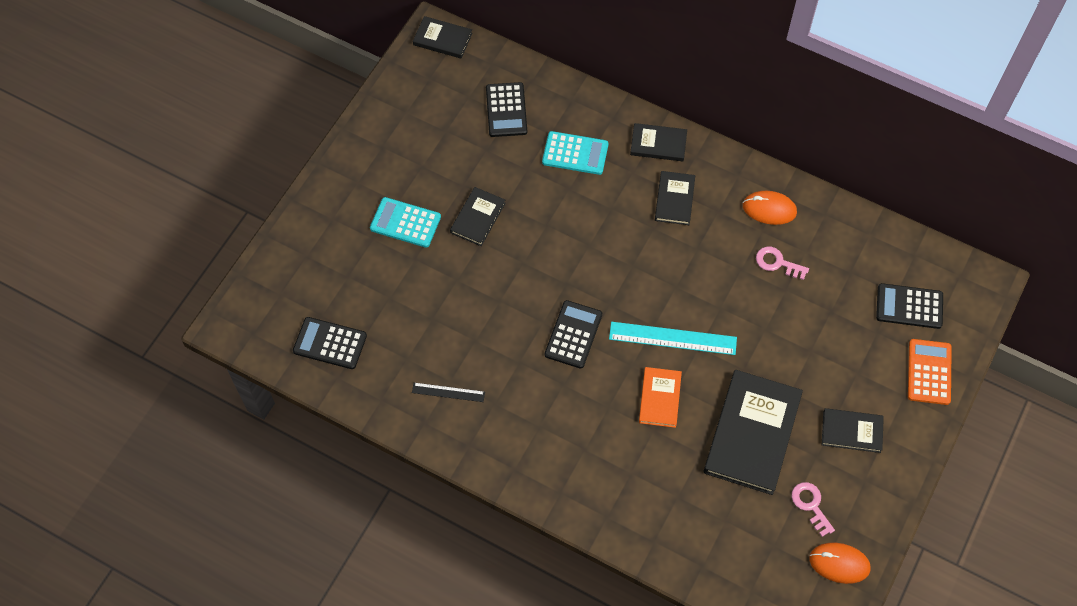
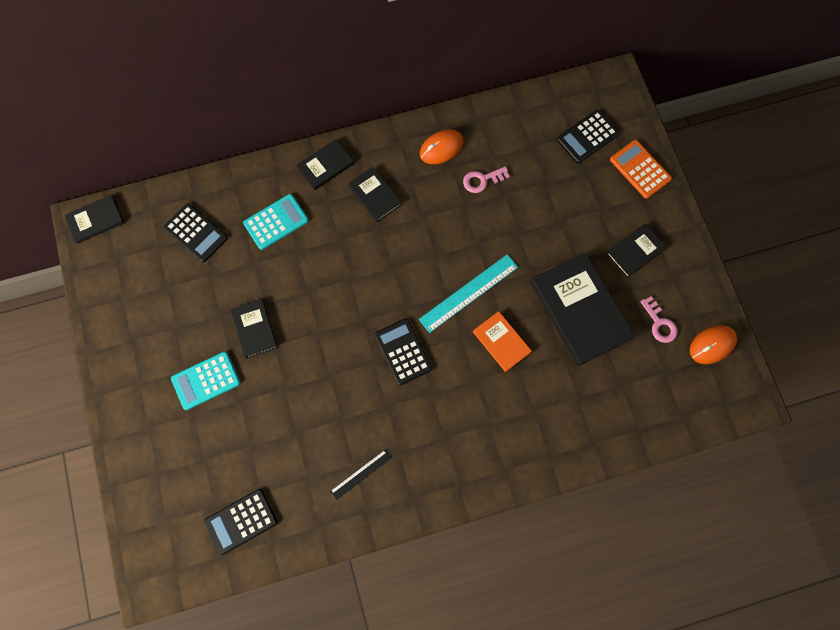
camera: 45 degrees left, 10 degrees up
(810, 505) = (659, 323): pink key -> pink key turned 135 degrees counterclockwise

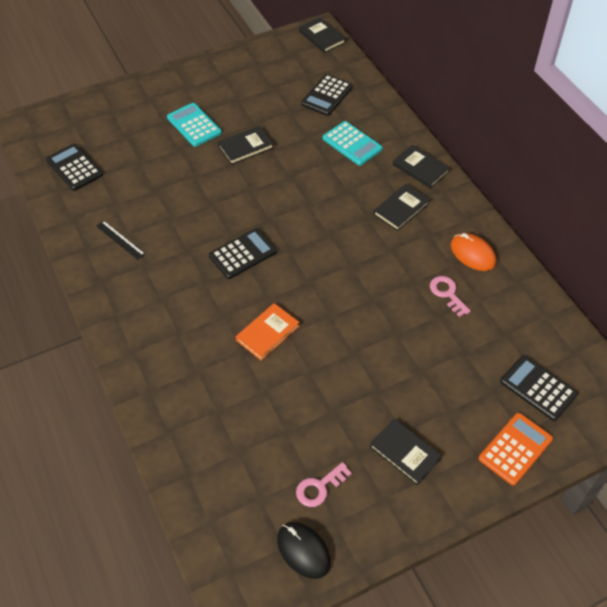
camera: 80 degrees right, 20 degrees down
(468, 293) = (315, 298): turquoise ruler -> none
(580, 310) = (318, 402): black book -> none
(712, 345) = (303, 551): orange mouse -> black mouse

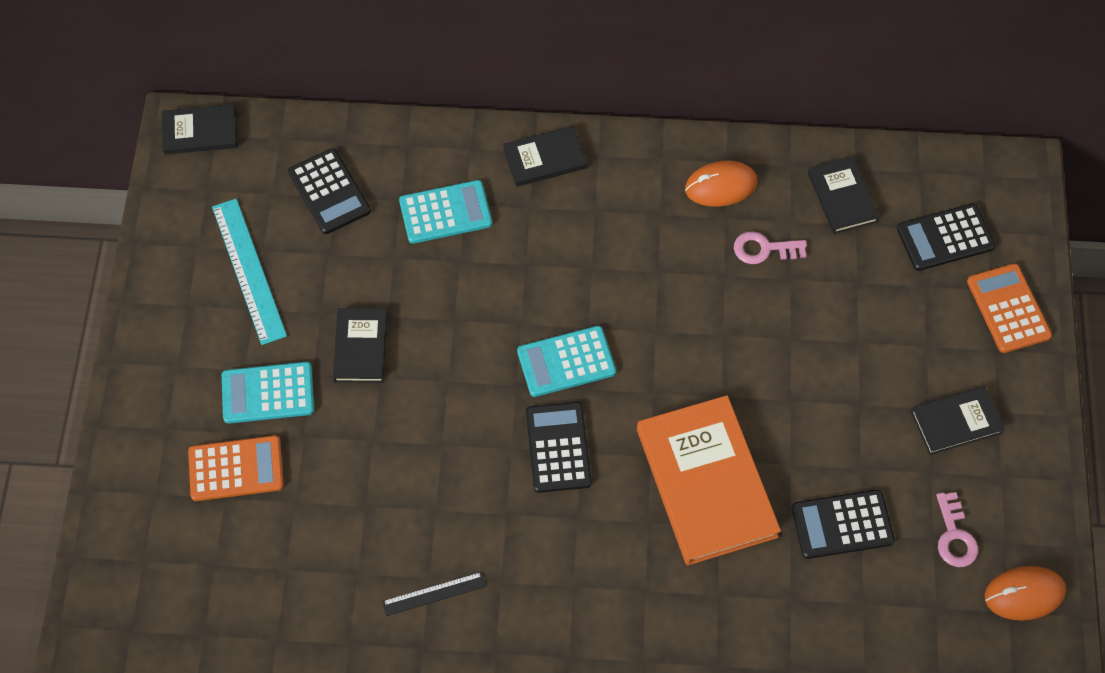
camera: 60 degrees left, 10 degrees up
(74, 167) = (244, 598): black calculator -> black calculator (842, 524)
(144, 133) = (236, 469): none -> orange calculator
(258, 88) = (248, 270): none -> turquoise ruler
(267, 333) = (706, 482): orange book -> orange book, size x1.90
(299, 234) = (566, 362): none -> turquoise calculator
(303, 551) = (1024, 594): black mouse -> orange mouse
(401, 209) = (599, 221): black book -> black book (842, 197)

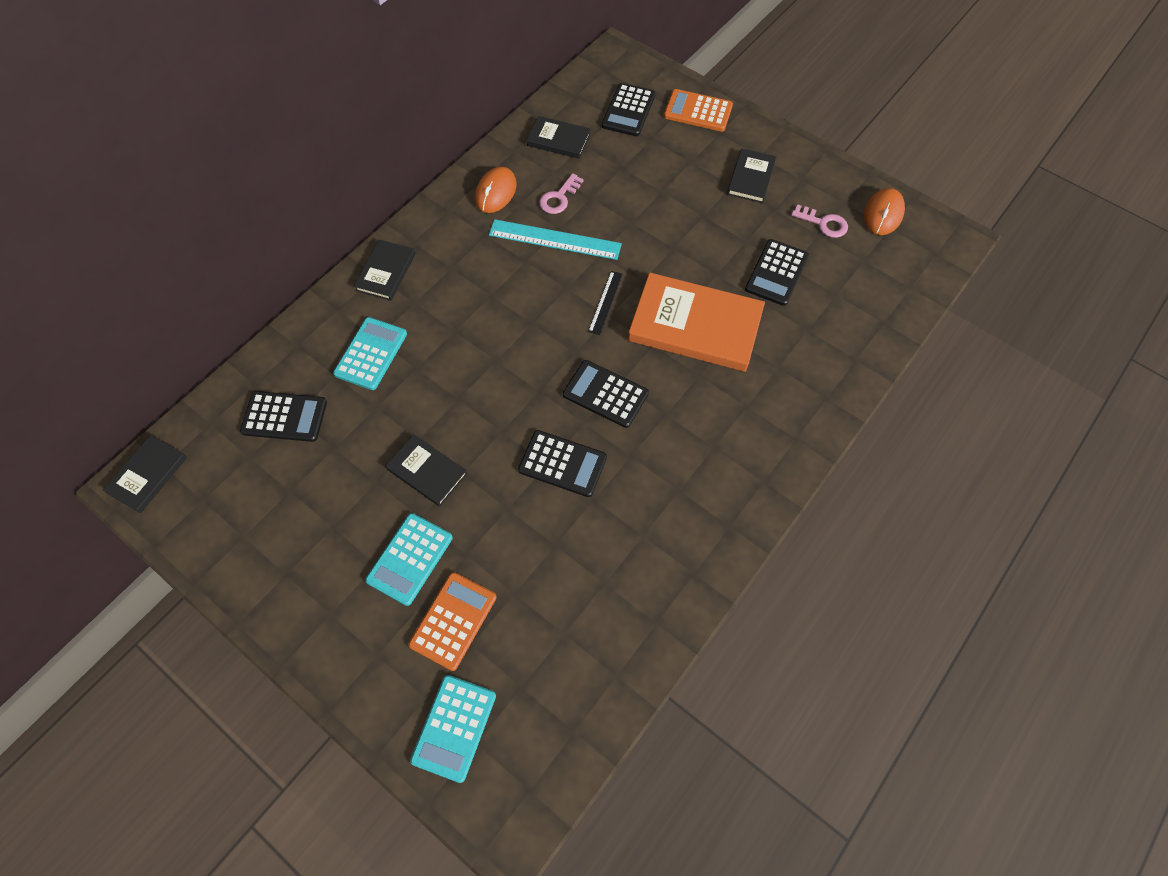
camera: 55 degrees left, 0 degrees up
(248, 270) = (297, 511): turquoise ruler -> turquoise ruler (555, 239)
(434, 594) = (657, 539): black ruler -> black ruler (605, 302)
(453, 458) = (562, 464): none -> black calculator
(566, 362) = (546, 351): turquoise calculator -> turquoise calculator (454, 727)

